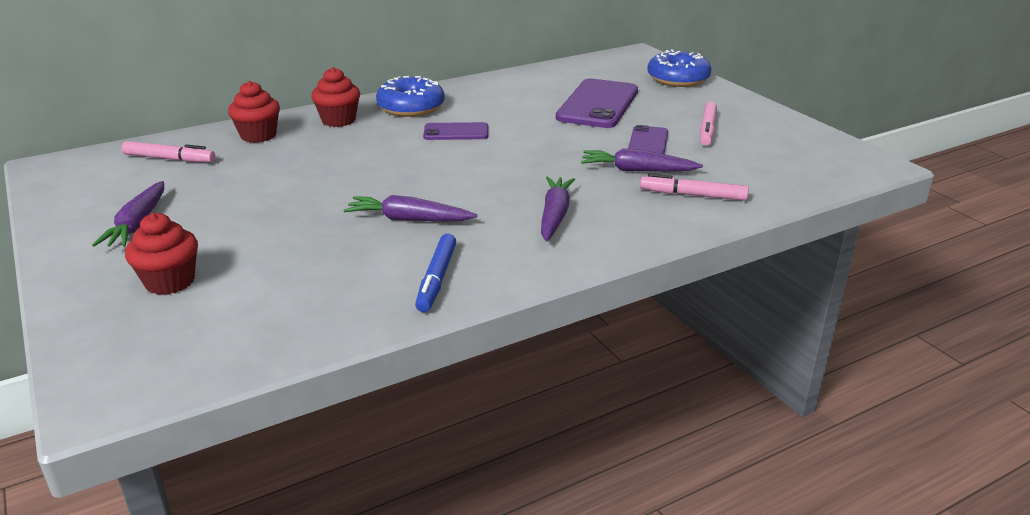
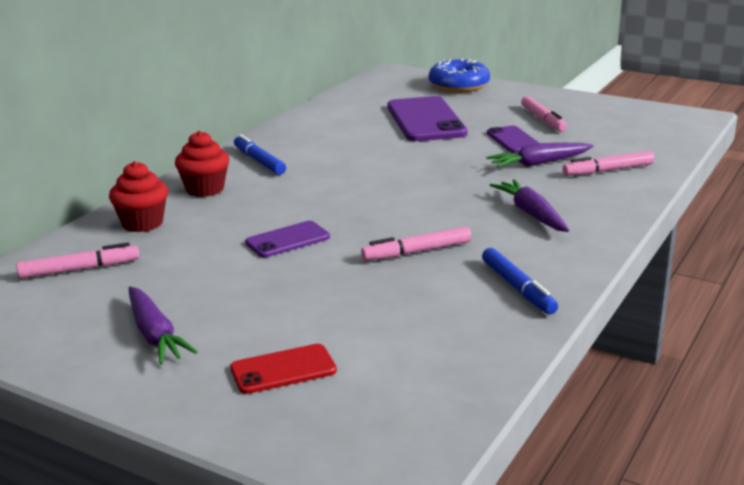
camera: 30 degrees left, 5 degrees down
(170, 282) = (283, 370): red cupcake -> red phone
(408, 219) = (417, 252): purple carrot -> pink marker
(411, 107) = (259, 161): blue donut -> blue marker
(456, 132) = (338, 172): purple phone -> purple phone (288, 240)

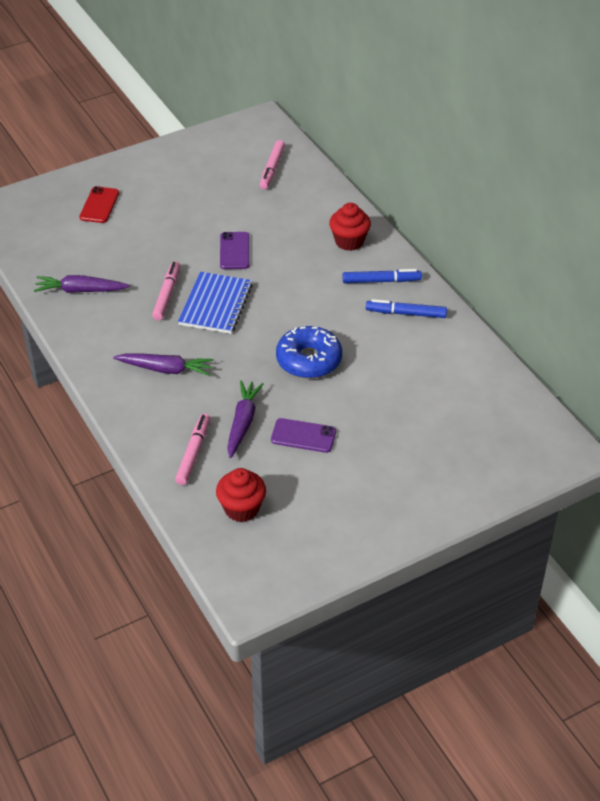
camera: 120 degrees right, 20 degrees up
(142, 223) = (315, 203): red cupcake -> red cupcake (241, 508)
(155, 335) = (172, 177): purple carrot -> purple carrot (80, 290)
(397, 221) = (215, 305): none -> blue notebook
(426, 120) = (397, 407): purple phone -> none
(459, 86) = (481, 479): blue donut -> blue donut (309, 360)
(518, 288) = (85, 313): blue marker -> blue marker (406, 313)
(543, 120) = (334, 483): pink marker -> none

